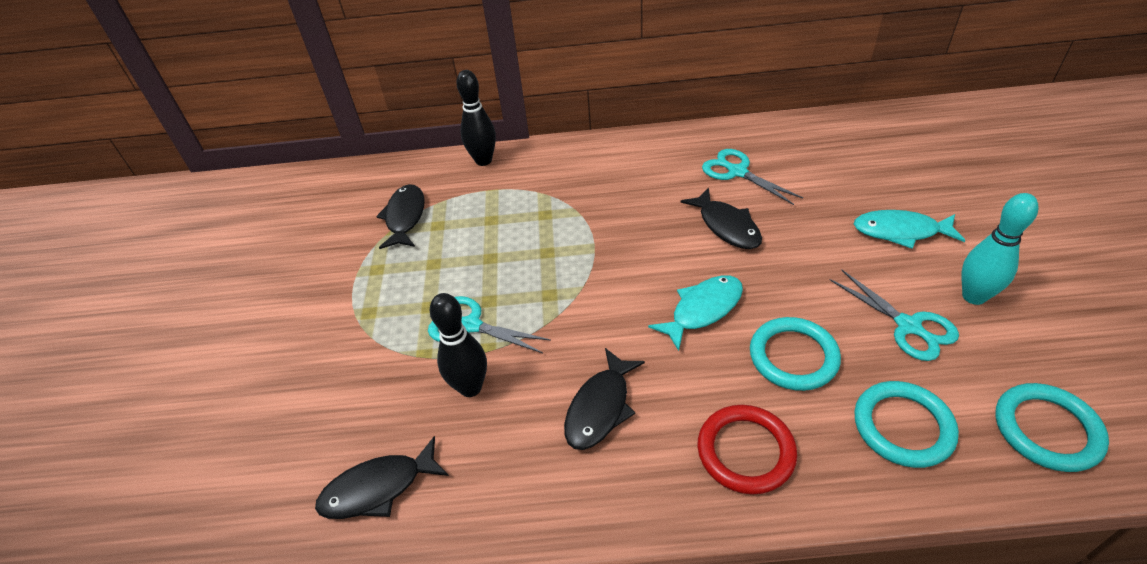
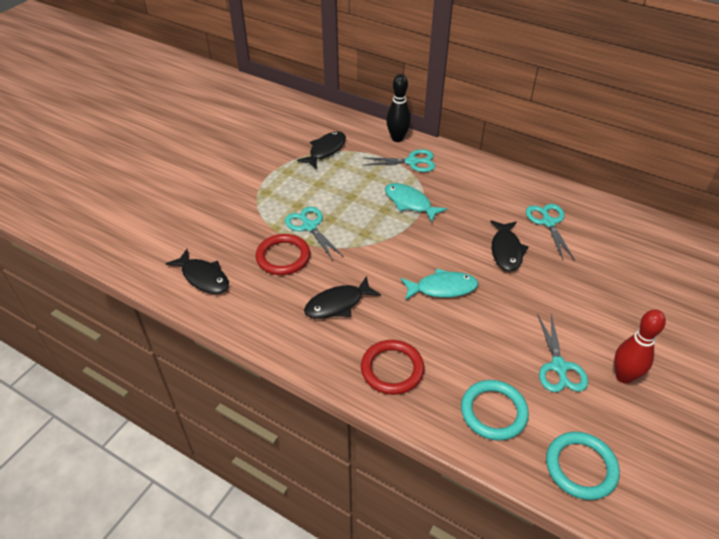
camera: 30 degrees right, 0 degrees up
(378, 488) = (203, 277): black fish -> black fish turned 150 degrees counterclockwise
(470, 387) = (283, 257): black bowling pin -> red ring
(526, 179) = (412, 162): none -> turquoise scissors
(793, 356) = (469, 341): turquoise ring -> none
(900, 231) = (619, 314): turquoise fish -> turquoise fish (410, 203)
(974, 296) = (624, 376): turquoise bowling pin -> red bowling pin

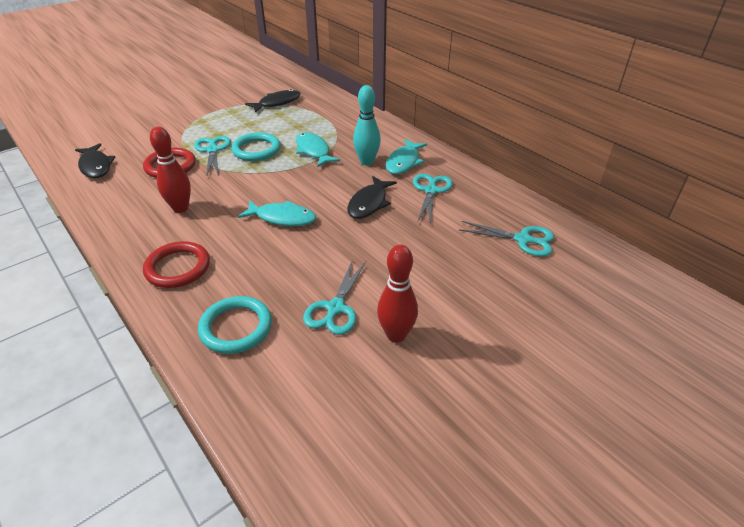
camera: 20 degrees right, 5 degrees down
(338, 304) = (180, 208): black fish -> red bowling pin
(397, 138) = (346, 105): black bowling pin -> none
(412, 162) = (343, 123): turquoise scissors -> turquoise scissors (523, 240)
(469, 203) = (367, 162): none -> turquoise bowling pin
(502, 196) = (404, 162): none -> turquoise fish
(581, 467) = (277, 402): turquoise ring -> turquoise ring (256, 150)

